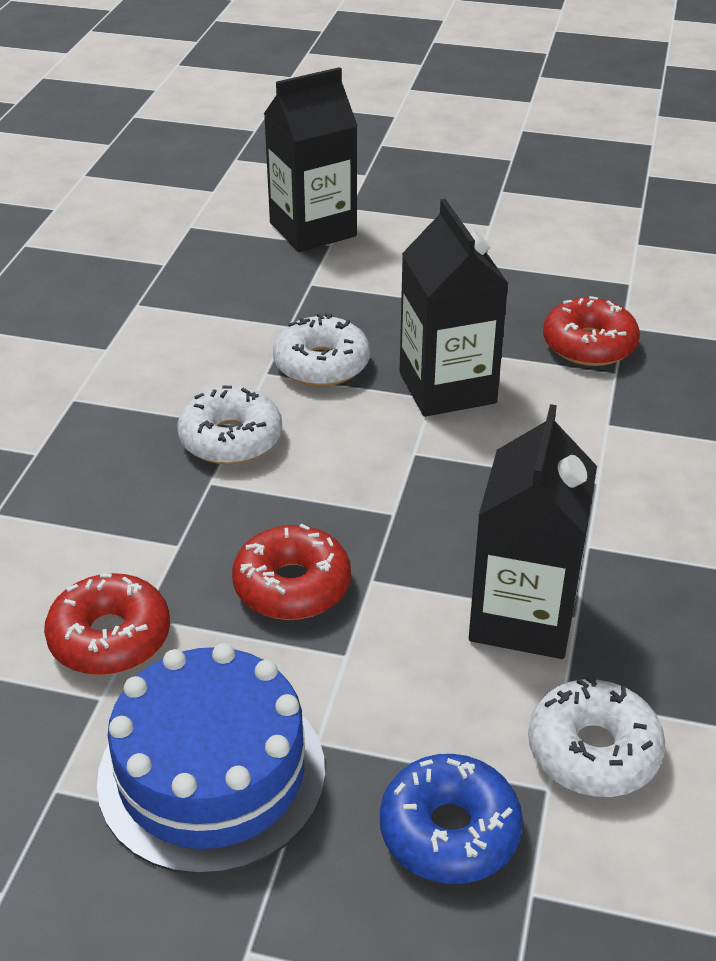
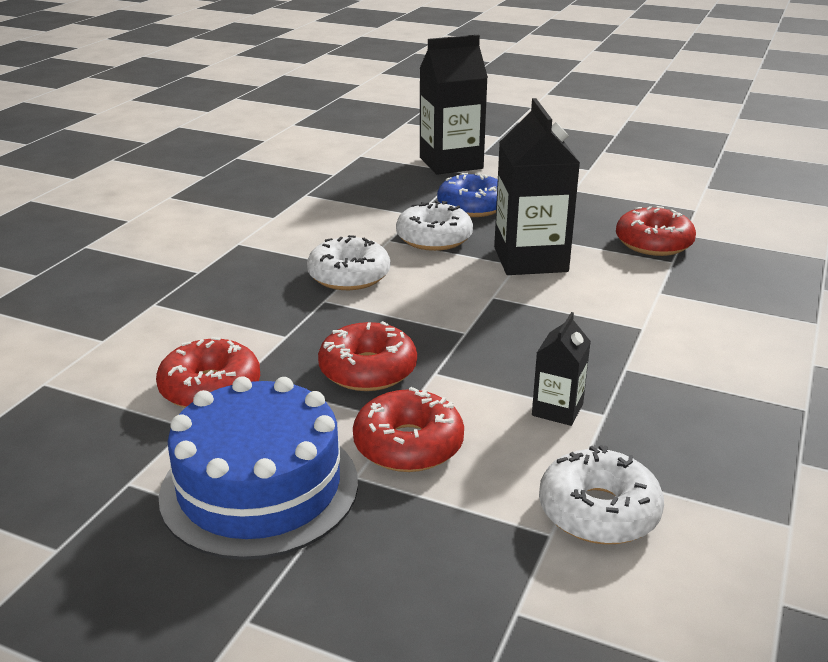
camera: 10 degrees right, 10 degrees down
(366, 690) = (408, 445): none -> red donut
(449, 831) = (453, 554): blue donut -> blue donut (472, 206)
(523, 616) = (557, 409): black carton -> black carton, size x0.50

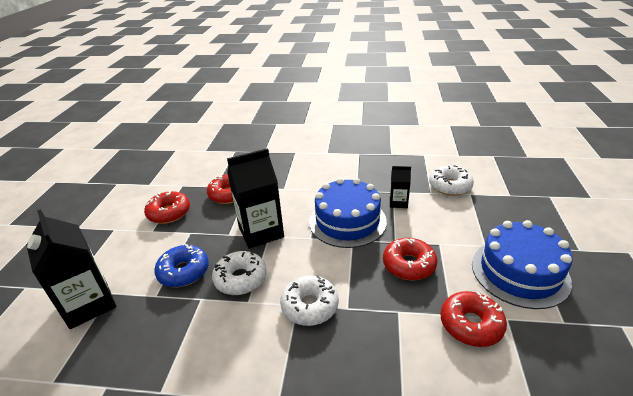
camera: 105 degrees left, 5 degrees up
(408, 445) = (453, 236): red donut -> red donut (169, 213)
(521, 337) = (347, 221): none -> blue cake

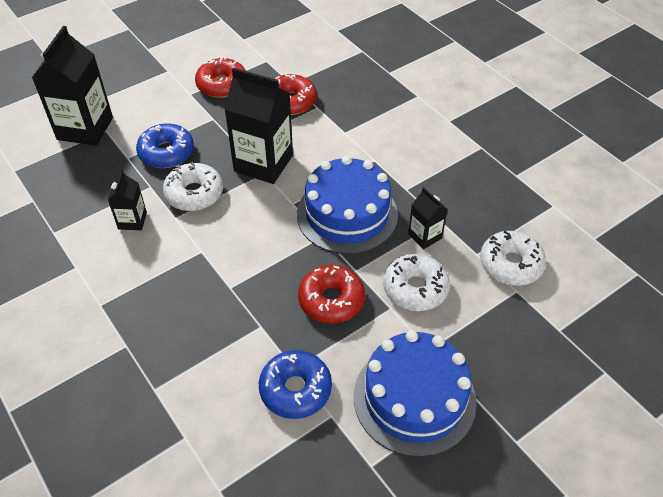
camera: 45 degrees right, 15 degrees up
(219, 328) = (132, 221): none -> black carton
(310, 306) = (208, 260): white donut -> white donut (415, 288)
(471, 324) = (295, 389): red donut -> blue donut

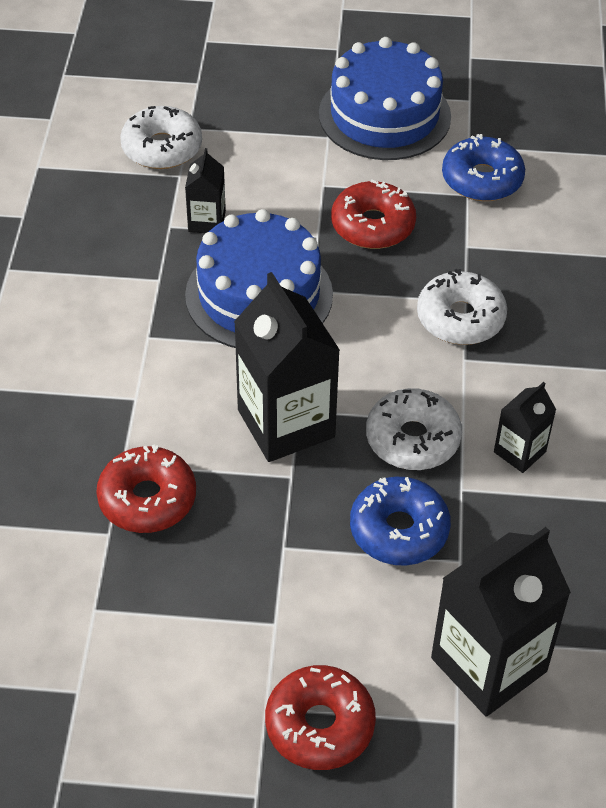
camera: 140 degrees left, 0 degrees up
(222, 85) = (211, 606): red donut -> red donut (320, 725)
(415, 288) = (279, 185): white donut -> white donut (460, 318)

